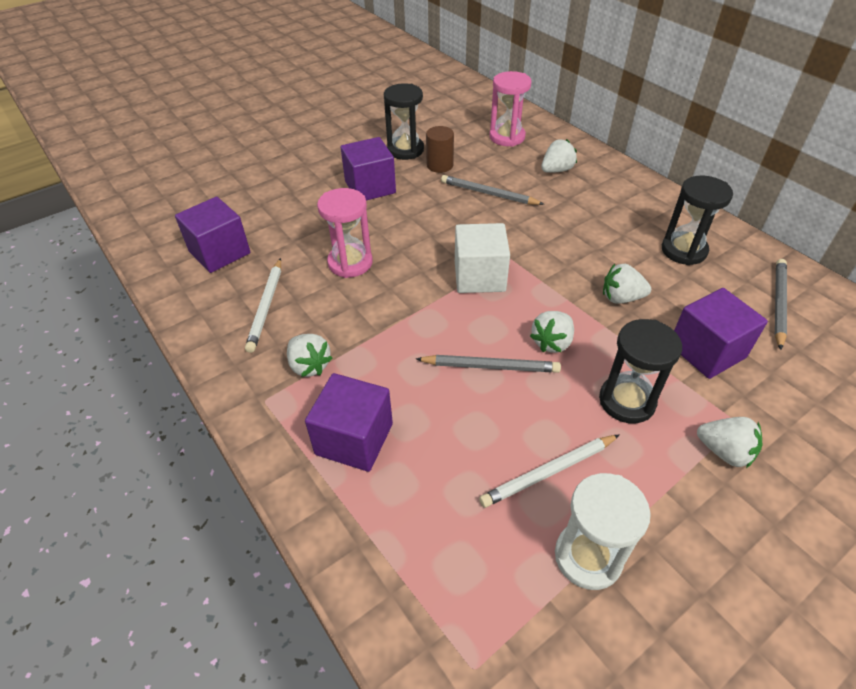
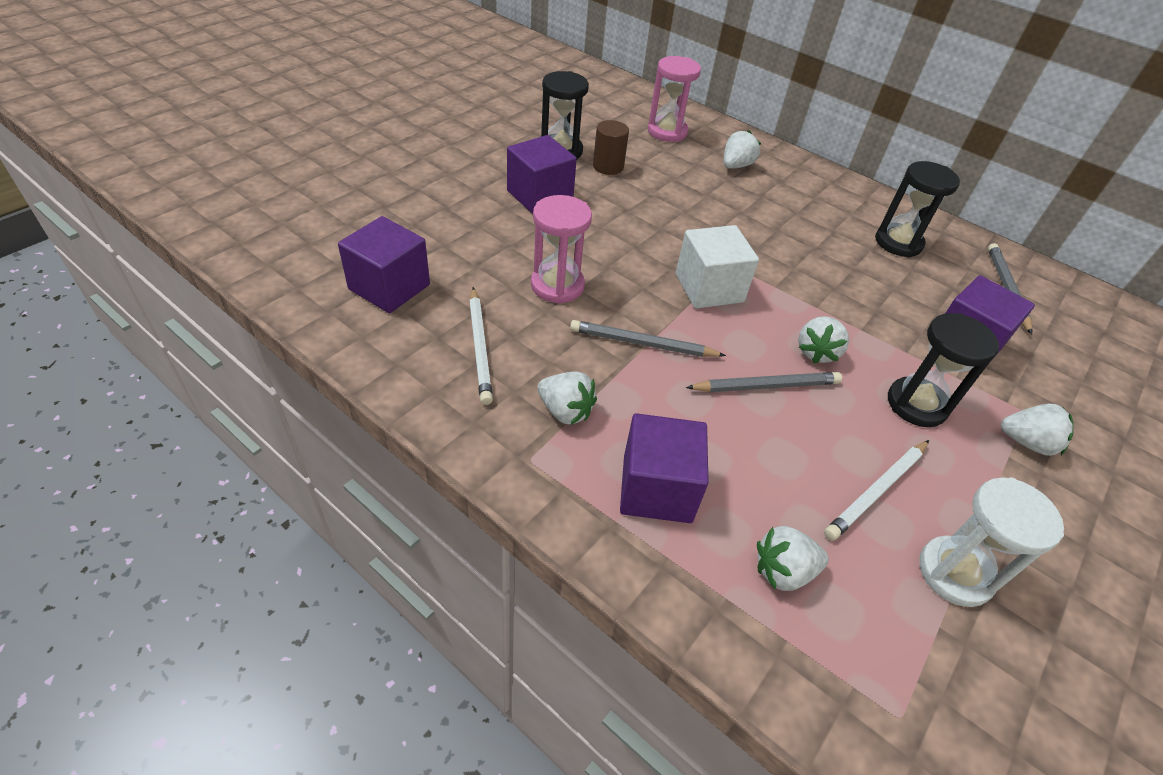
camera: 20 degrees left, 0 degrees up
(488, 194) = (676, 195): grey pencil -> grey pencil (642, 343)
(621, 298) = (862, 297): white strawberry -> white strawberry (783, 571)

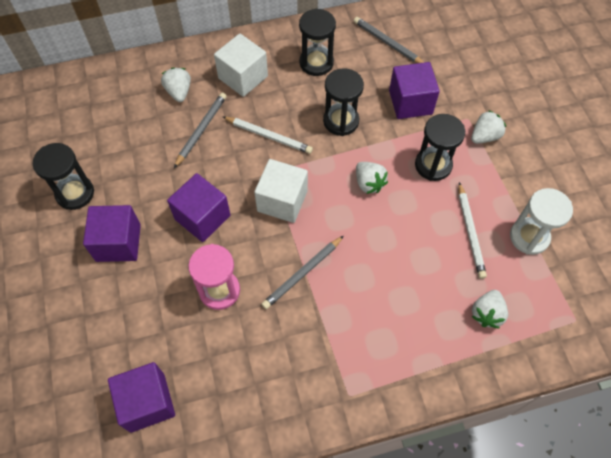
camera: 50 degrees left, 15 degrees up
(480, 347) = (244, 373): white pencil -> white pencil (269, 136)
(565, 411) = (326, 353): white strawberry -> none
(608, 166) = (118, 174): brown cylinder -> none
(657, 489) = (407, 339): purple cube -> purple cube (202, 217)
(667, 132) = (107, 105): pink hourglass -> none
(766, 386) = (375, 230): grey pencil -> grey pencil (201, 130)
(807, 198) = (243, 77): none -> white cube
(859, 293) = (341, 121): none -> black hourglass

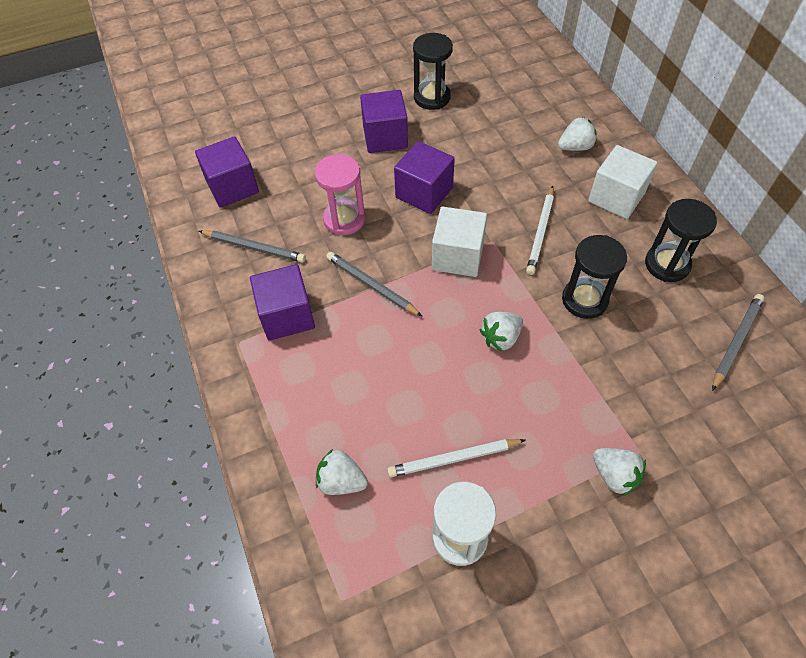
camera: 85 degrees right, 5 degrees down
(201, 130) = (531, 173): grey pencil -> grey pencil (254, 248)
(410, 102) = (642, 376): purple cube -> purple cube (287, 315)
(433, 165) = (546, 409): black hourglass -> none

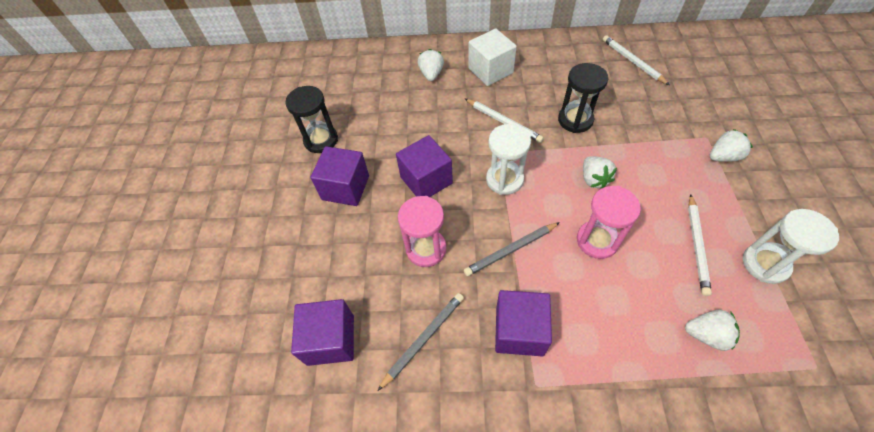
camera: 65 degrees left, 0 degrees up
(341, 481) = (706, 334): white strawberry -> white strawberry turned 120 degrees counterclockwise
(416, 358) = (597, 241): none -> pink hourglass
(458, 256) = (504, 179): white cube -> white hourglass
(667, 264) = (560, 68): black hourglass -> none
(736, 341) = (632, 61): grey pencil -> white pencil

